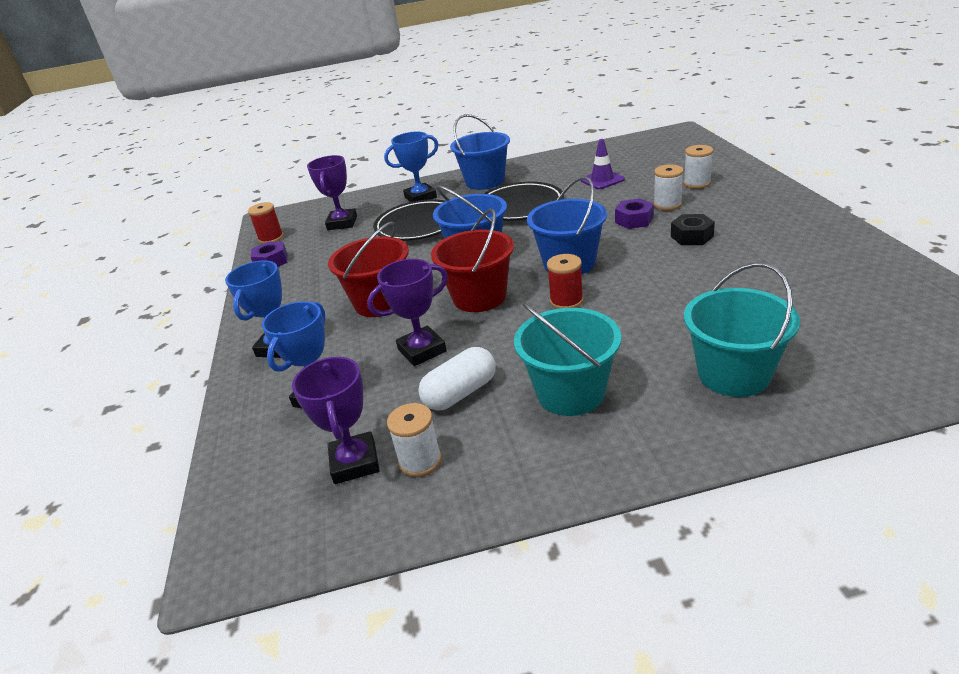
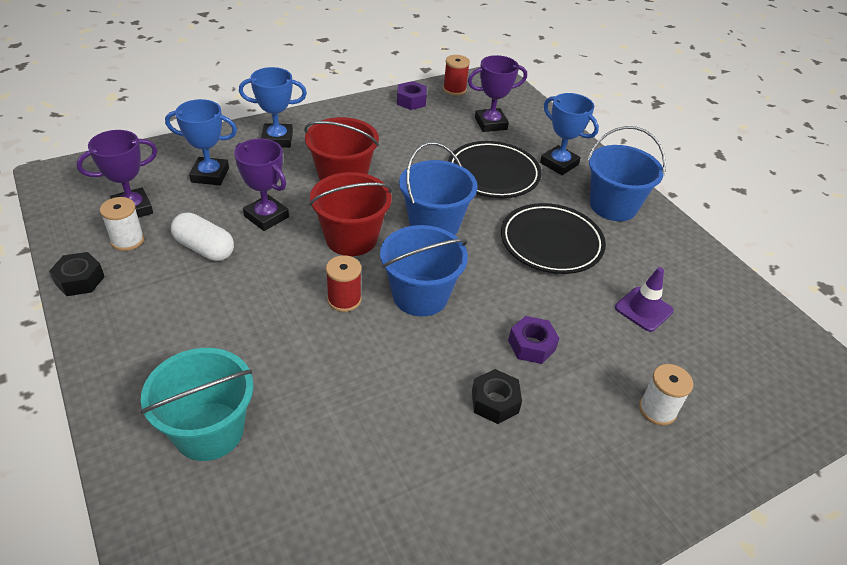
camera: 65 degrees right, 10 degrees up
(485, 500) = (79, 280): none -> black nut
(570, 393) = (196, 315): turquoise bucket -> none
(667, 204) = (581, 377): white spool -> none

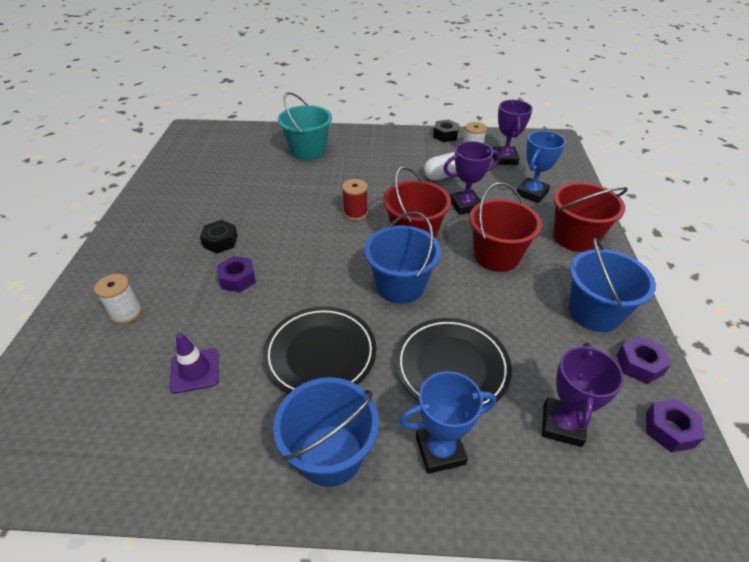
camera: 125 degrees right, 0 degrees up
(277, 139) = (575, 237): blue trophy -> red bucket
(420, 295) = (330, 246): blue bucket -> blue bucket (594, 312)
(454, 89) = (669, 430): red spool -> purple nut

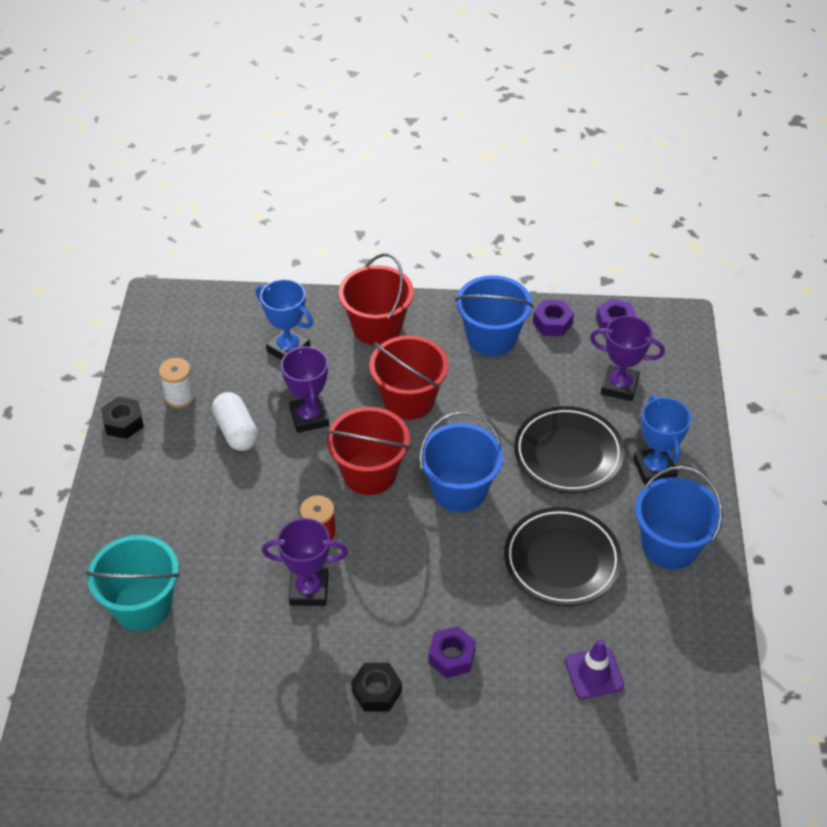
camera: 90 degrees left, 5 degrees up
(126, 313) = (515, 772): white spool -> none
(504, 159) = (202, 363): purple trophy -> purple trophy (309, 590)

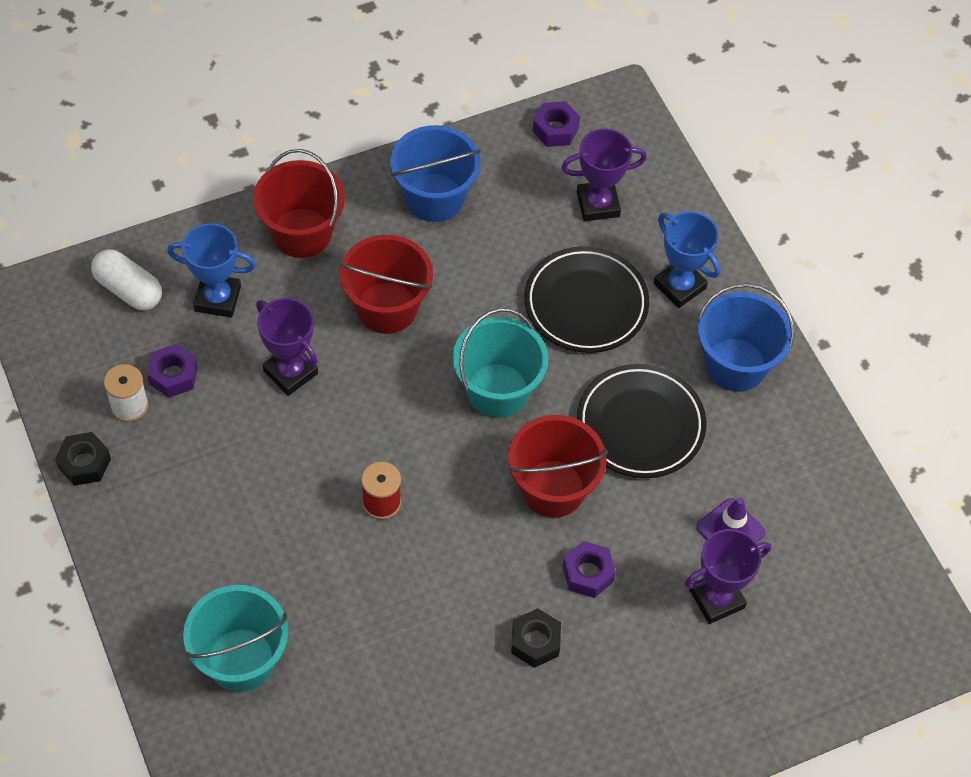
camera: 30 degrees left, 10 degrees up
(236, 431) = (219, 421): white capsule -> white capsule (128, 289)
(309, 590) = (406, 567): purple trophy -> purple trophy (716, 599)
(369, 473) = (393, 410): red bucket -> red bucket (552, 488)
(459, 490) = (497, 390): blue bucket -> turquoise bucket
(552, 323) = (490, 154): purple nut -> purple nut (173, 375)

